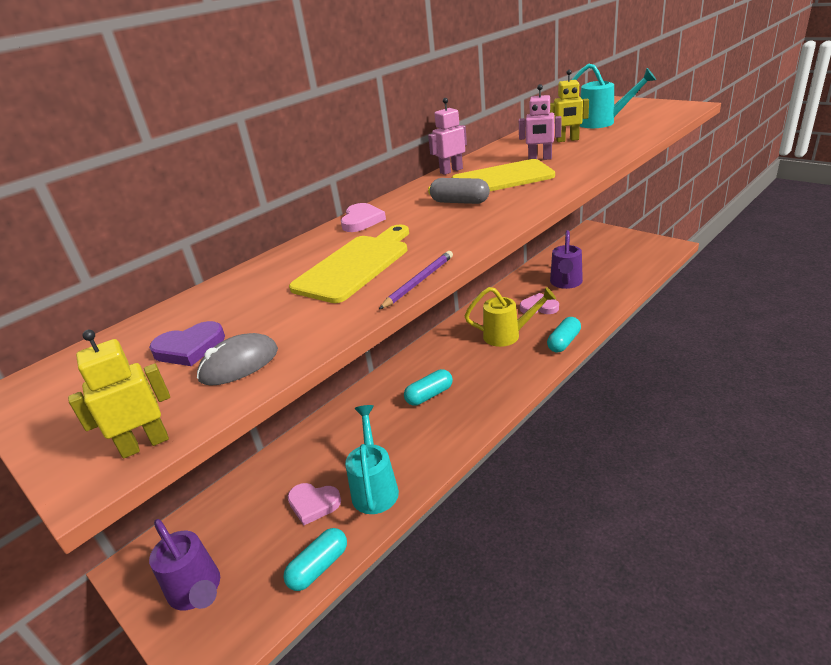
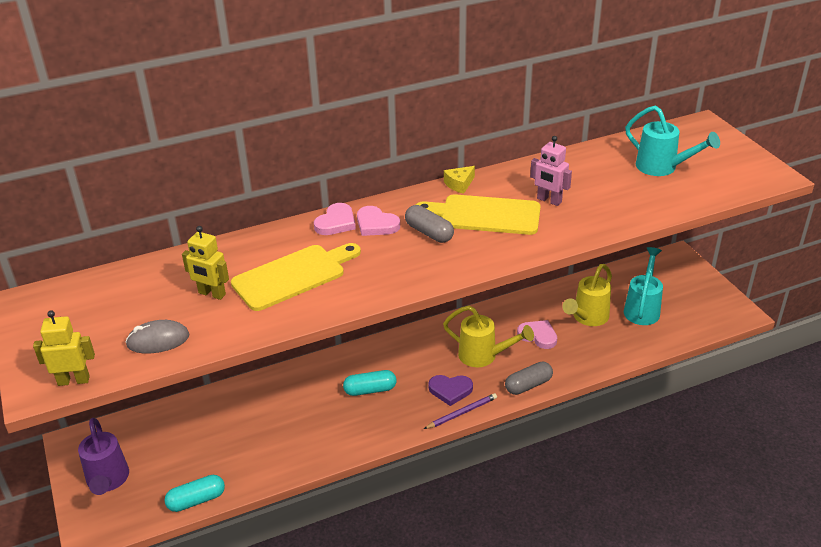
camera: 20 degrees right, 5 degrees up
(189, 348) = (136, 311): purple heart -> purple heart (450, 390)
(313, 504) = (220, 449): pink heart -> pink heart (376, 224)
(374, 487) = (273, 455): turquoise watering can -> turquoise watering can (642, 308)
(419, 281) = (323, 314): purple pencil -> purple pencil (462, 413)
(451, 171) = (459, 184): pink robot -> yellow cheese
(564, 342) = (528, 385): turquoise capsule -> grey capsule
(565, 284) = (587, 318): purple watering can -> yellow watering can
(567, 140) = (601, 182): yellow robot -> yellow robot (212, 294)

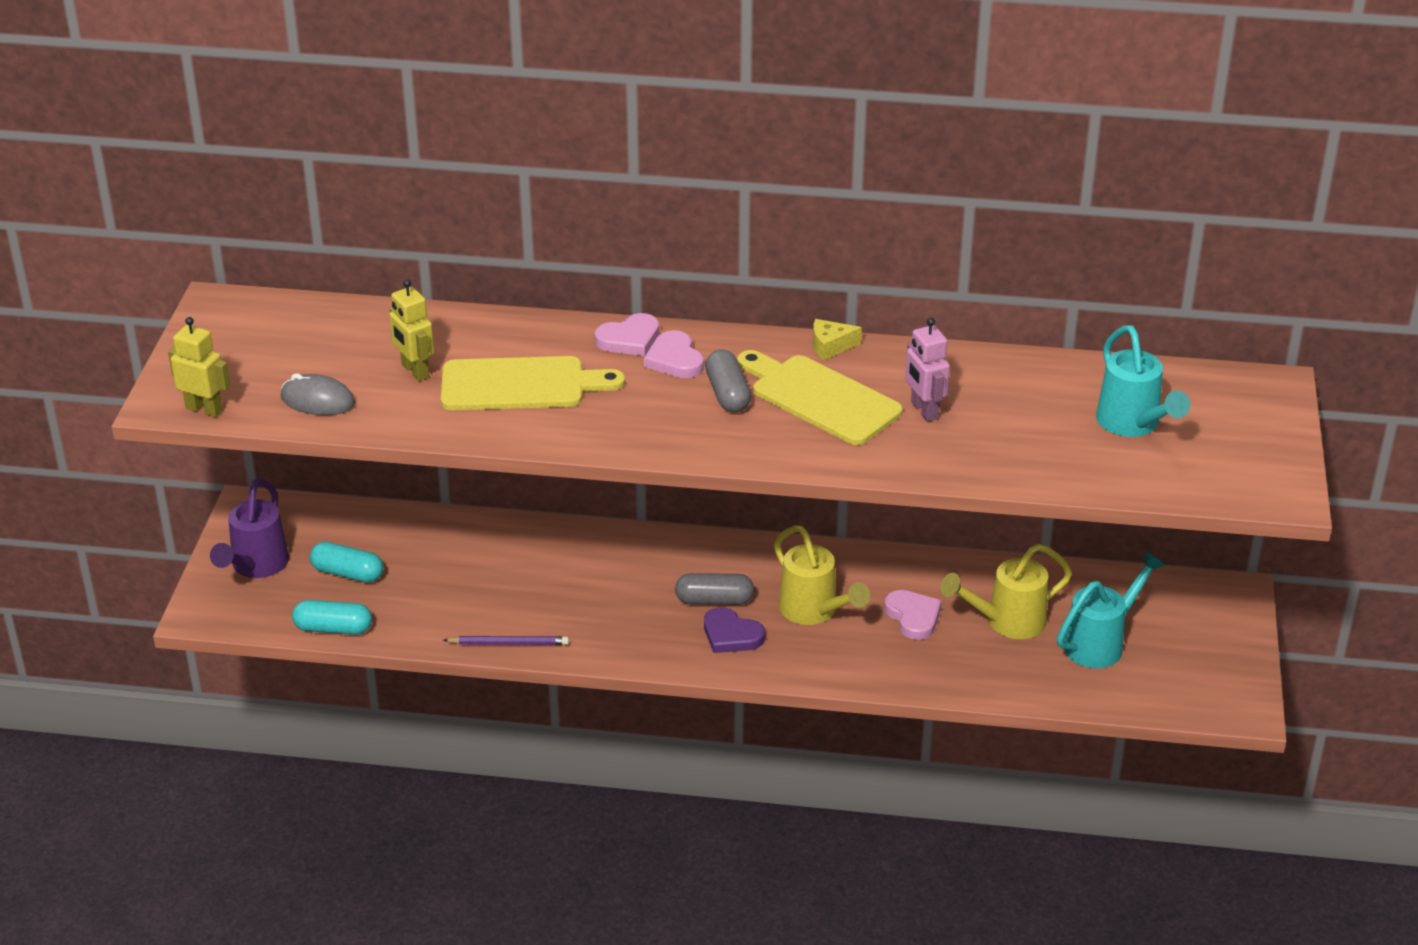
camera: 30 degrees right, 0 degrees up
(370, 390) = (631, 592): turquoise capsule -> turquoise capsule (347, 573)
(462, 413) = (721, 667): purple pencil -> purple pencil (509, 643)
(528, 385) = (838, 671): grey capsule -> grey capsule (714, 600)

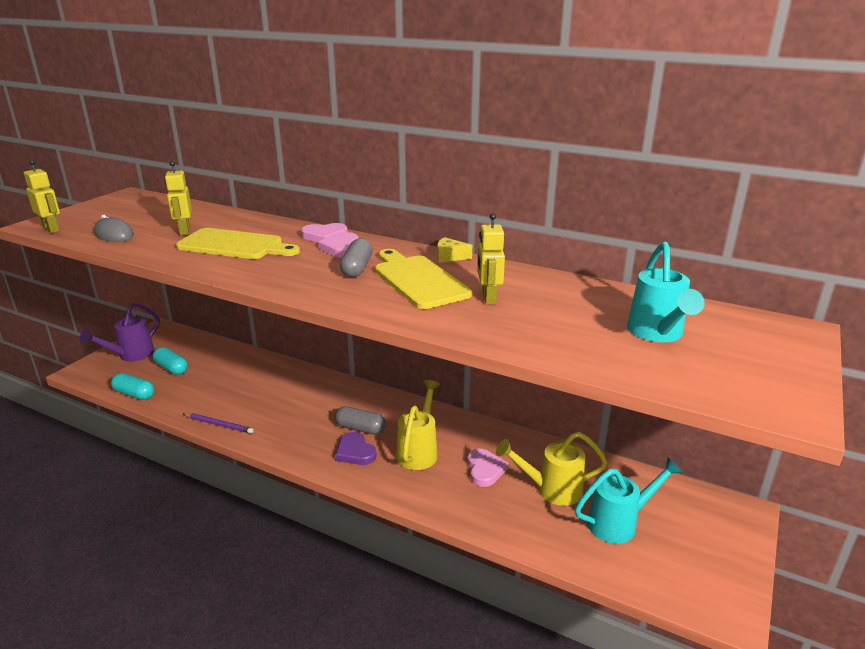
camera: 20 degrees right, 10 degrees down
(814, 612) = (419, 450): yellow watering can -> yellow watering can turned 150 degrees counterclockwise
(924, 410) = (488, 298): pink robot -> yellow robot

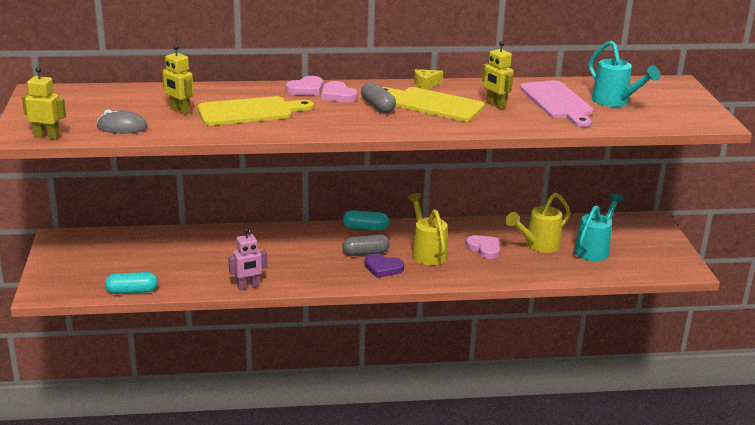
camera: 35 degrees left, 0 degrees up
(131, 355) = (70, 266): purple watering can -> none
(171, 368) = (132, 263): turquoise capsule -> turquoise capsule (365, 228)
(219, 424) = (248, 286): purple pencil -> pink robot
(574, 314) = (557, 102): none -> pink cutting board

